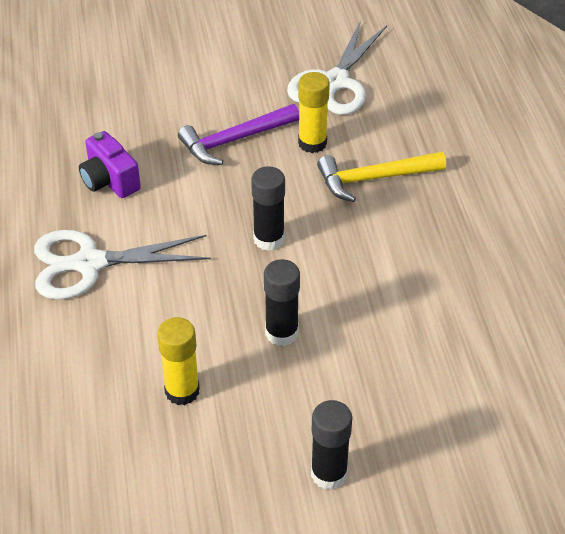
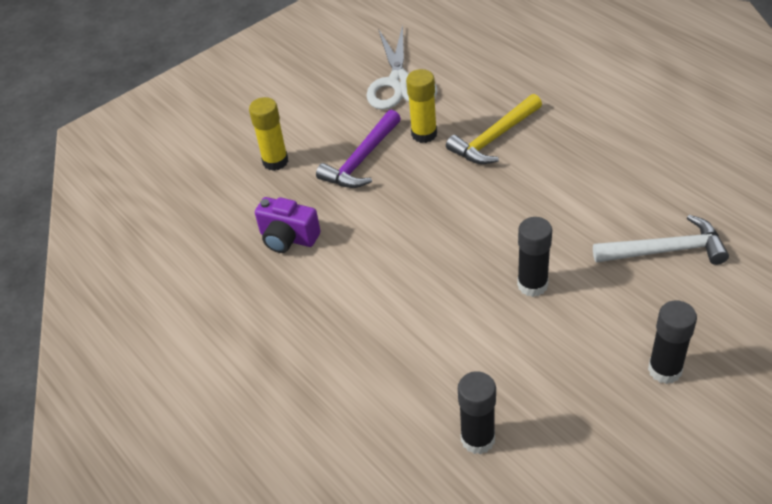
camera: 25 degrees left, 0 degrees up
(90, 263) = (331, 310): white scissors -> none
(182, 391) = (498, 370): yellow glue stick -> yellow glue stick (275, 161)
(269, 239) = (457, 220): black glue stick -> black glue stick (478, 439)
(436, 367) = (665, 250): none -> white hammer

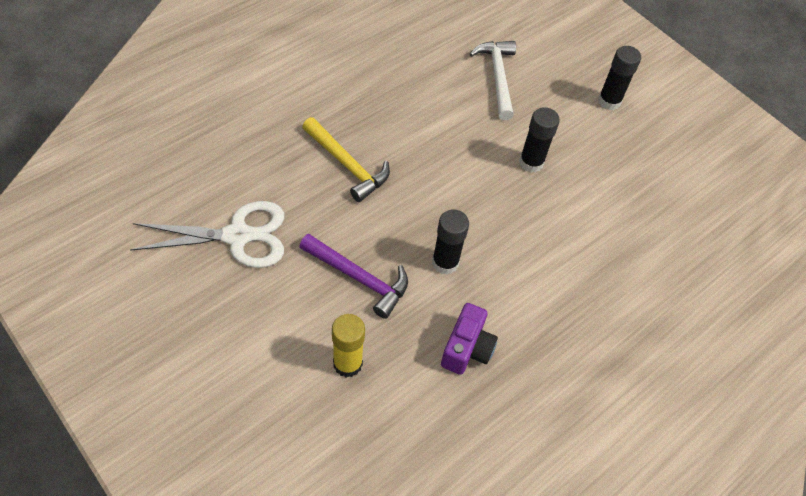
camera: 100 degrees left, 10 degrees up
(424, 134) = (330, 220): yellow glue stick -> none
(478, 439) = (678, 215): black glue stick -> black glue stick (445, 262)

